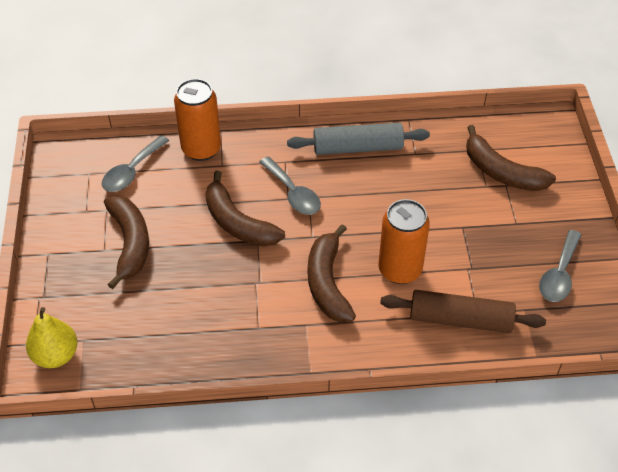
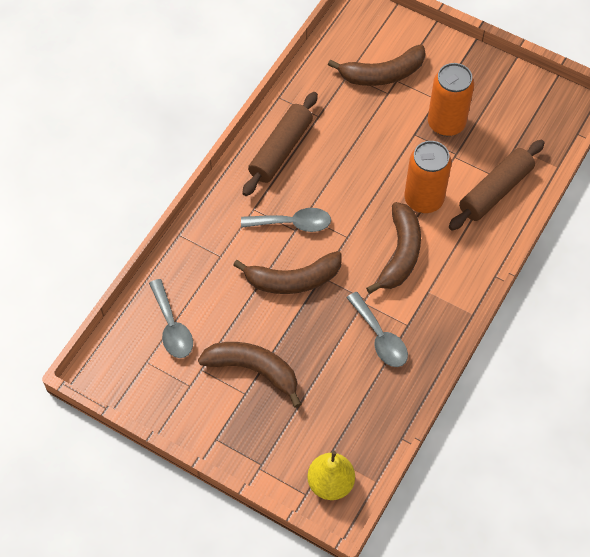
camera: 55 degrees left, 10 degrees up
(201, 149) = (189, 261): orange can -> orange can (446, 123)
(327, 283) = (400, 254): brown banana -> brown banana turned 105 degrees counterclockwise
(357, 147) = (280, 150): grey rolling pin -> brown rolling pin
(559, 274) = (501, 105): grey spoon -> grey spoon (380, 337)

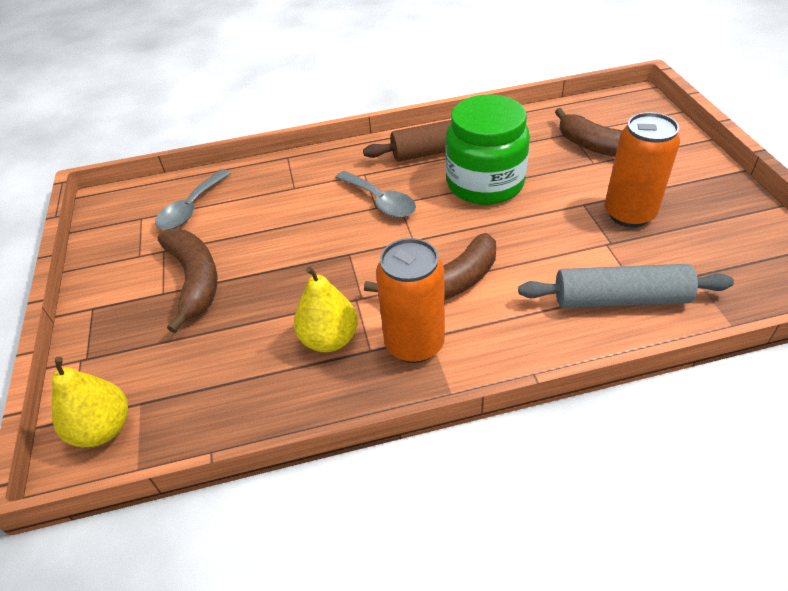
camera: 50 degrees right, 15 degrees down
(293, 280) = (322, 239): brown banana -> none
(341, 159) = (485, 183): none -> green jar
(380, 337) = (329, 339): grey spoon -> yellow pear
(423, 199) = (527, 257): orange can -> orange can (414, 344)
(495, 191) = (620, 299): brown rolling pin -> grey rolling pin

